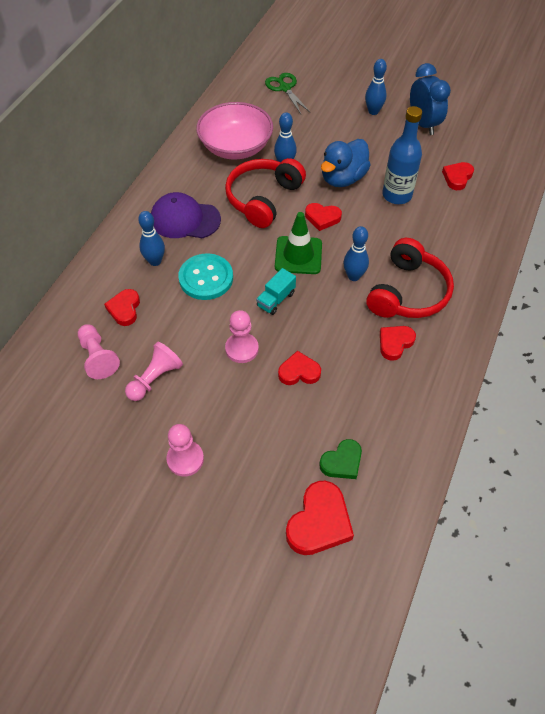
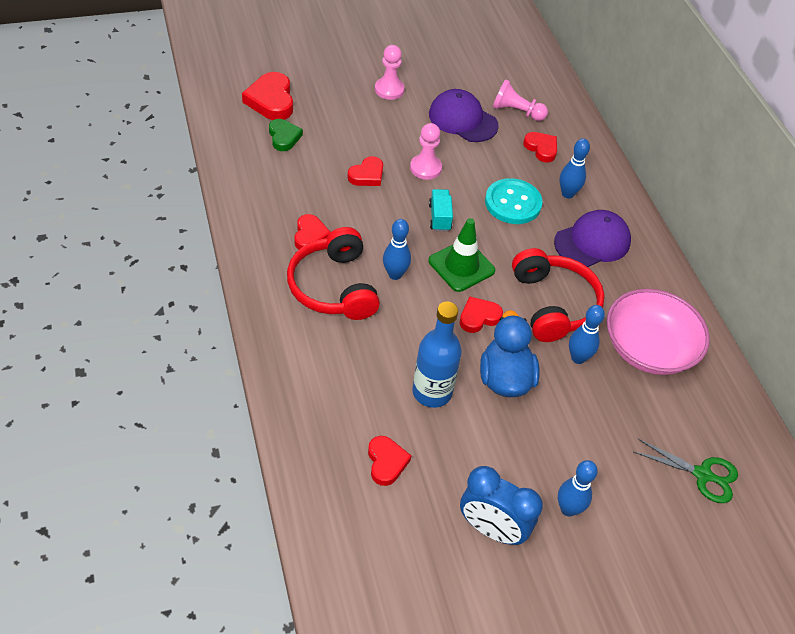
camera: 135 degrees right, 5 degrees down
(155, 378) = (463, 119): pink pawn -> purple cap
(342, 462) = (284, 137): green heart -> green heart turned 150 degrees clockwise

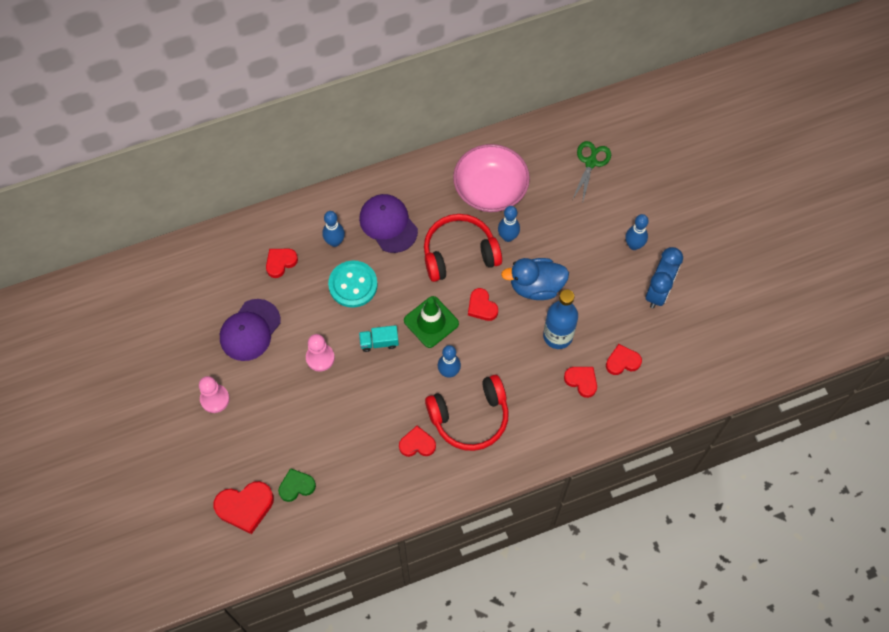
camera: 90 degrees left, 15 degrees up
(367, 175) = (336, 406): red heart -> red heart (581, 381)
(516, 111) = (232, 284): pink pawn -> none

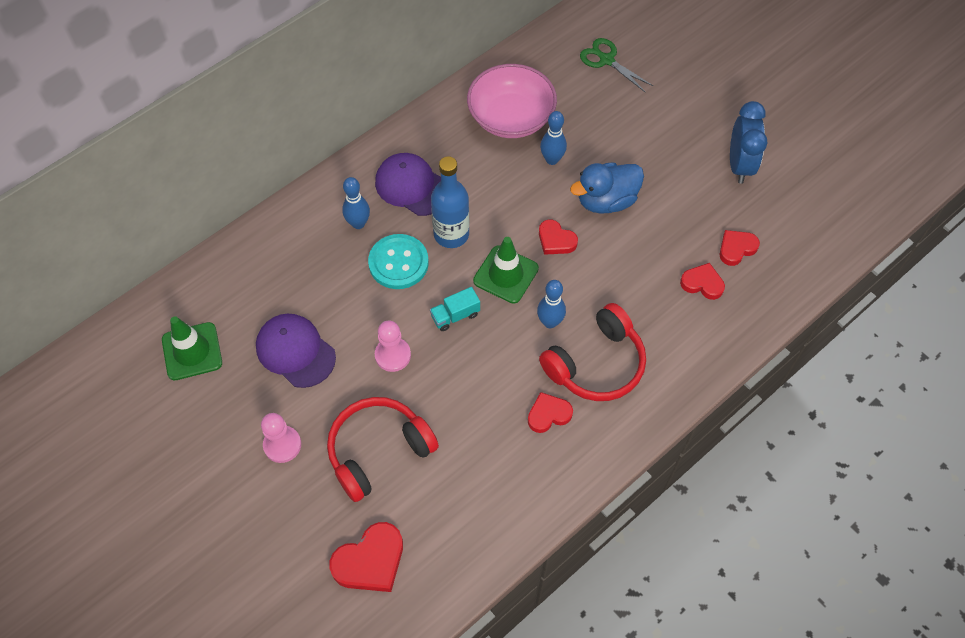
camera: 20 degrees left, 5 degrees down
(175, 304) = (192, 351): none -> green traffic cone
(250, 330) = (295, 351): purple cap -> purple cap turned 120 degrees clockwise
(280, 263) = (303, 265): red heart -> none
(296, 486) = (424, 513): green heart -> none
(459, 253) = (506, 192): red headphones -> red headphones (378, 450)
(558, 336) = (653, 244): blue bottle -> blue bottle (451, 234)
(591, 162) = (606, 60): green scissors -> green scissors turned 45 degrees counterclockwise
(634, 245) = (691, 127): blue bowling pin -> none

